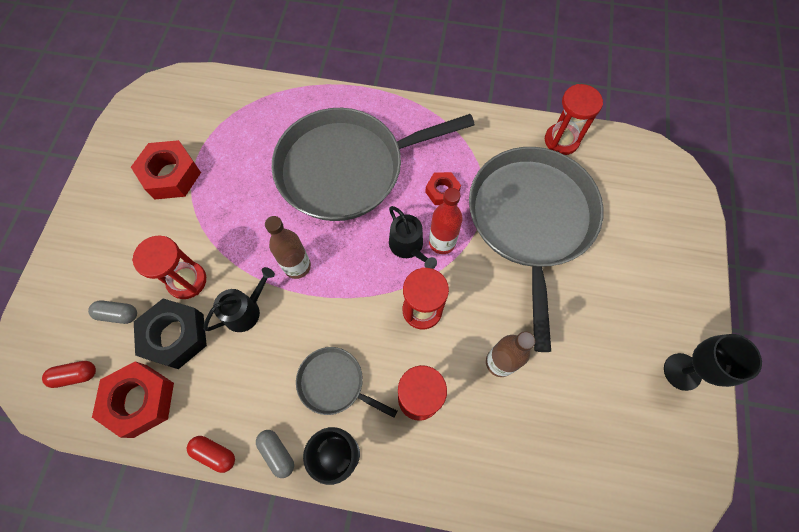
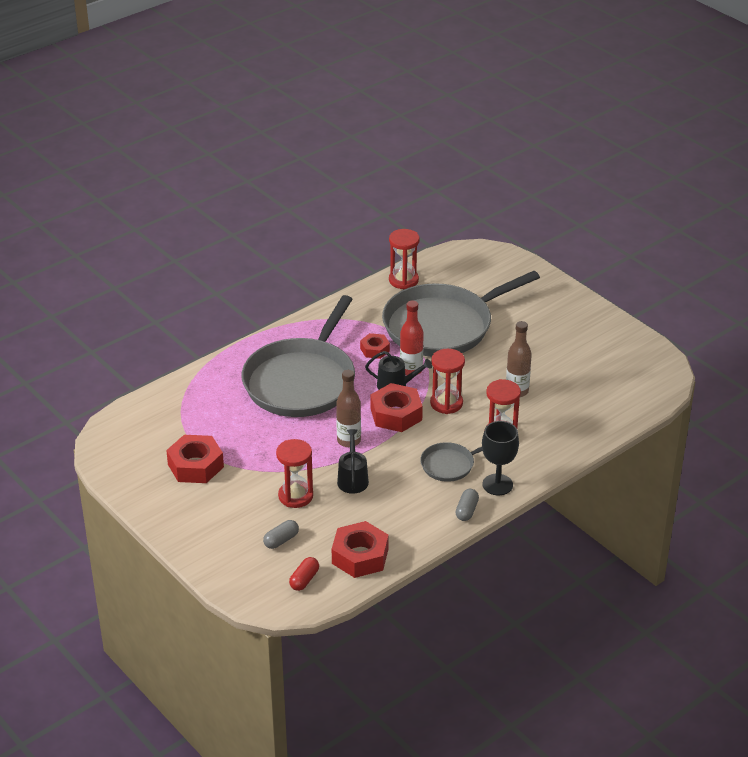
camera: 50 degrees left, 30 degrees down
(175, 336) = (332, 520): black nut -> none
(214, 453) = (436, 538): red capsule -> none
(277, 453) = (466, 511): grey capsule -> grey capsule turned 75 degrees counterclockwise
(368, 278) = (396, 414): none -> red nut
(531, 220) = (442, 326): grey pan -> grey pan turned 75 degrees counterclockwise
(682, 371) = (602, 327): black goblet -> none

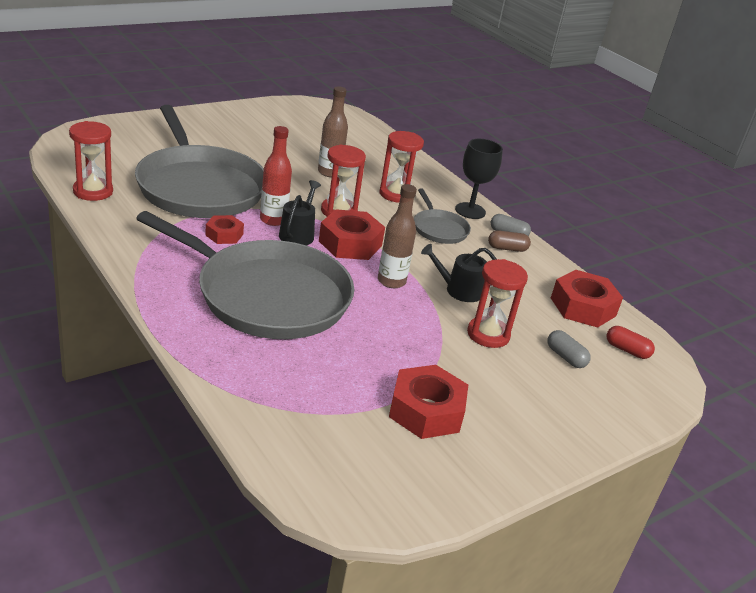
camera: 90 degrees left, 5 degrees down
(437, 509) = (507, 248): none -> brown capsule

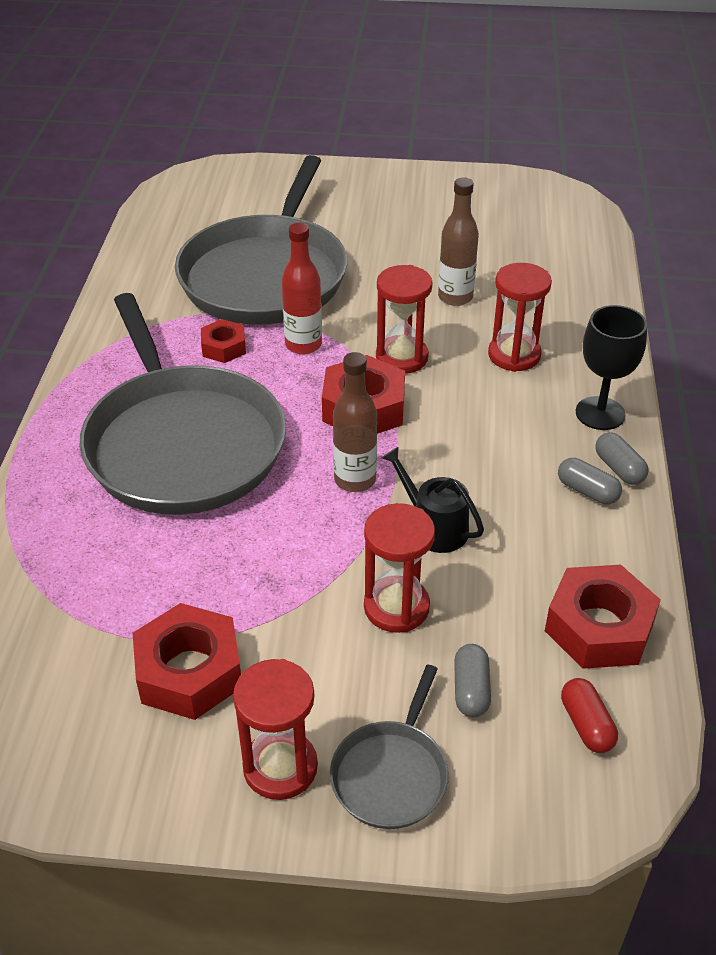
camera: 45 degrees right, 10 degrees up
(93, 191) = (145, 251): red hourglass -> red hourglass (280, 767)
(298, 234) = (311, 374): black watering can -> none
(439, 229) = (516, 426): grey pan -> grey pan (391, 774)
(507, 248) = (587, 491): brown capsule -> grey capsule

